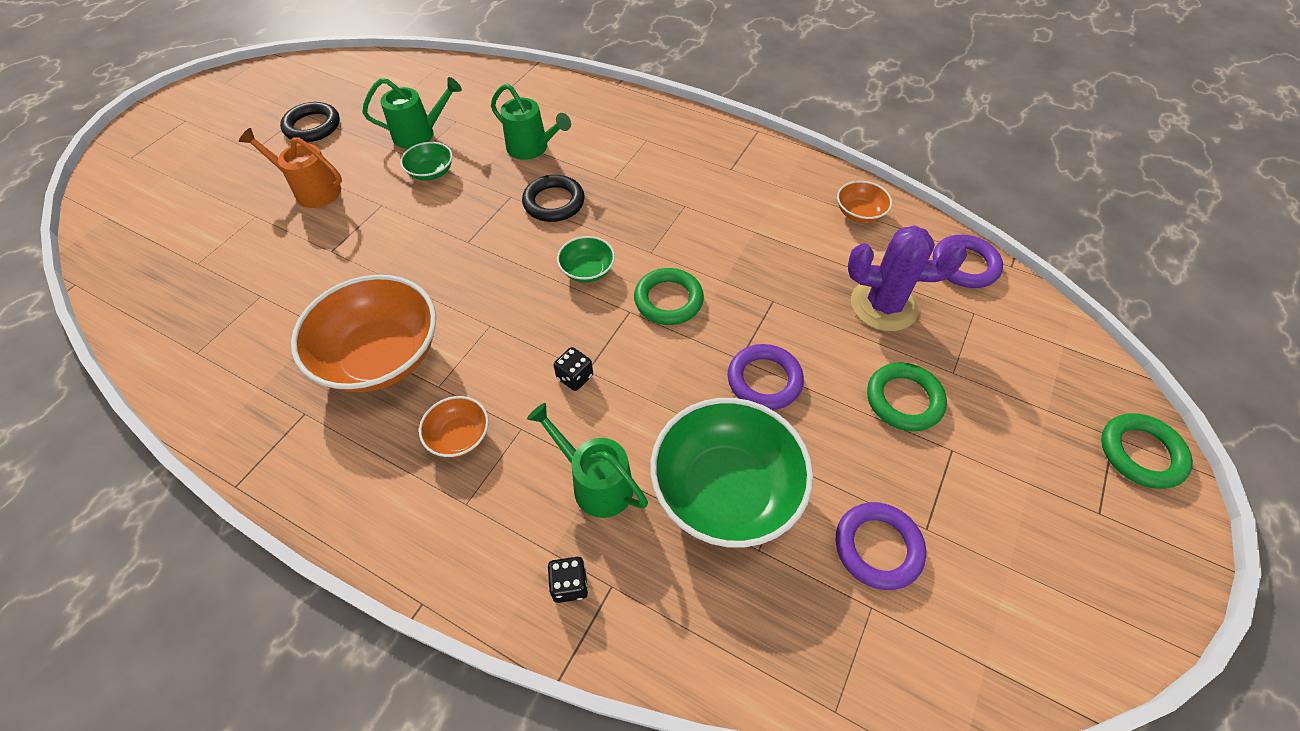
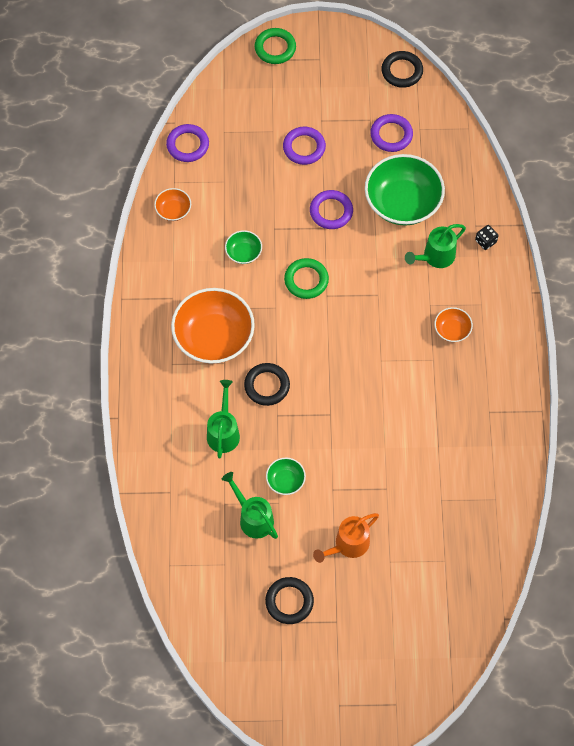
camera: 120 degrees left, 10 degrees up
(311, 190) = (347, 545): orange watering can -> orange watering can turned 60 degrees clockwise
(381, 356) = (434, 401): orange bowl -> orange bowl (214, 337)
(575, 377) = (385, 298): black dice -> none
(587, 270) = (311, 333): green bowl -> green bowl (243, 253)
(595, 482) = (435, 257): green watering can -> green watering can turned 45 degrees clockwise
(884, 305) = (244, 175): purple cactus -> none
(904, 400) = (304, 147): green ring -> purple ring
(1032, 654) = (402, 71): none -> black ring

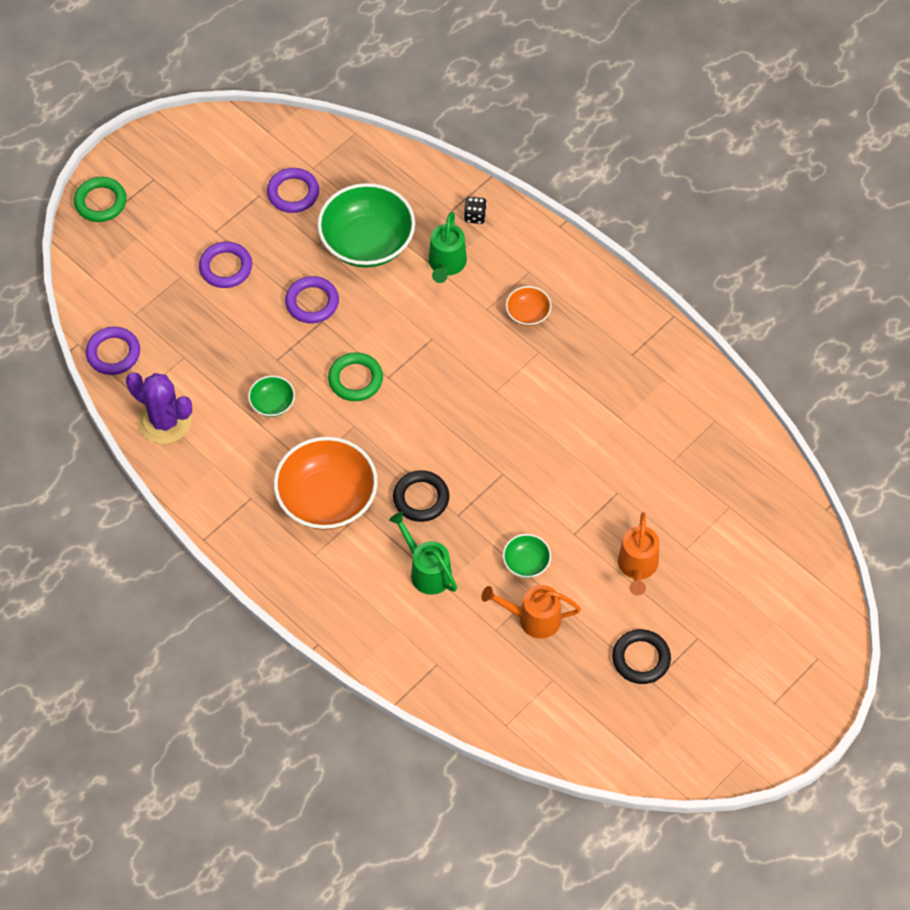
camera: 45 degrees left, 5 degrees down
(173, 210) = (165, 421): orange bowl -> purple cactus
(252, 517) = (532, 619): green watering can -> orange watering can
(402, 71) = (242, 130): black ring -> none

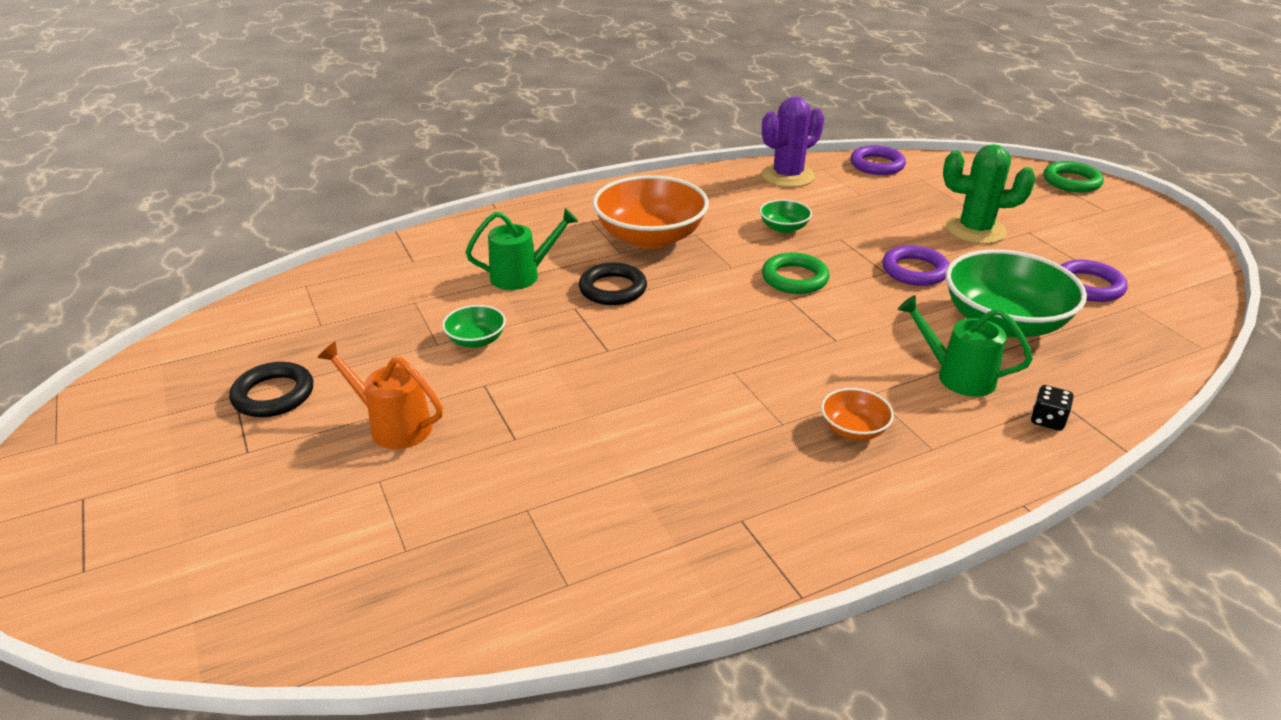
camera: 110 degrees right, 25 degrees down
(226, 267) = (975, 230): purple ring -> green cactus
(532, 619) = (404, 328): orange watering can -> none

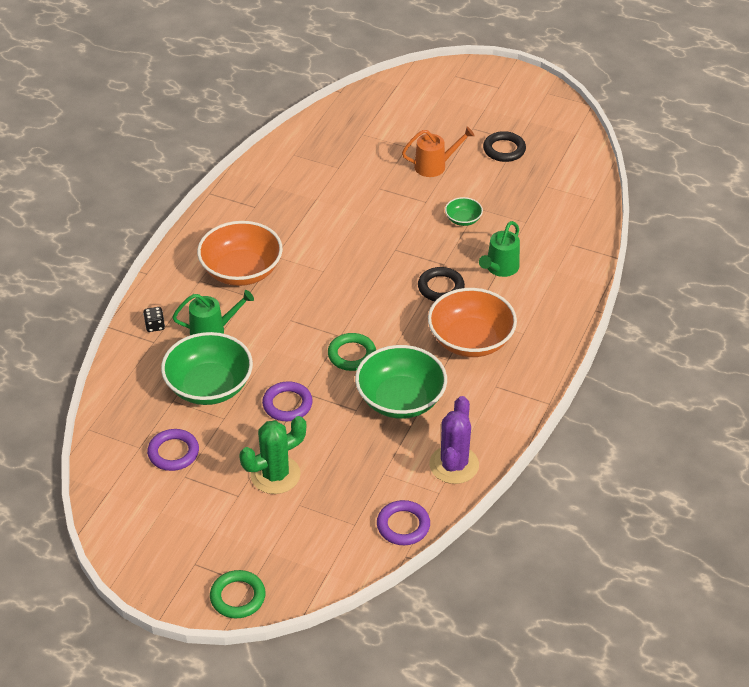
camera: 140 degrees right, 10 degrees up
(784, 228) = (400, 399): green bowl -> green bowl, size x2.15
(853, 429) = (241, 271): orange bowl -> orange bowl, size x2.15

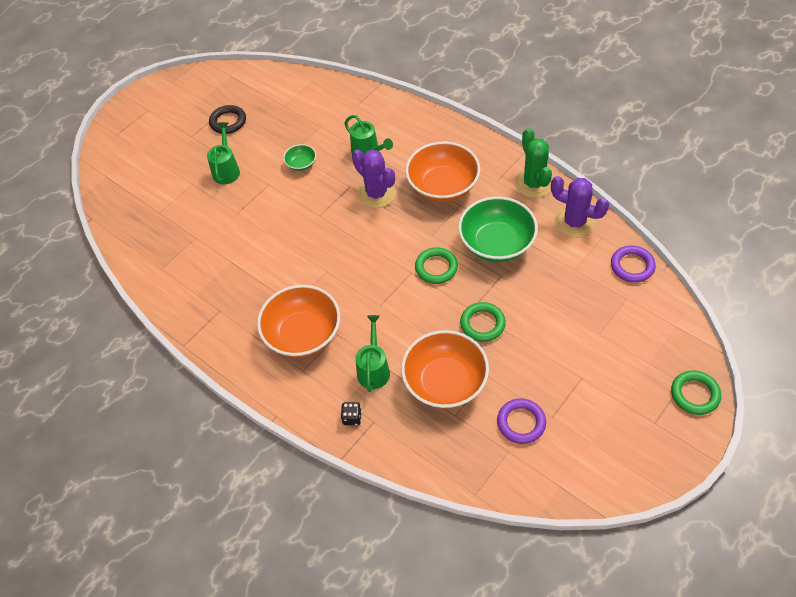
camera: 70 degrees left, 10 degrees up
(209, 386) = (445, 382): green bowl -> orange bowl
(275, 475) = (563, 346): green cactus -> green cactus (533, 183)
(287, 404) = (482, 324): purple ring -> green ring
(435, 166) = (226, 169): orange watering can -> green watering can
(441, 287) = (376, 193): black ring -> purple cactus

